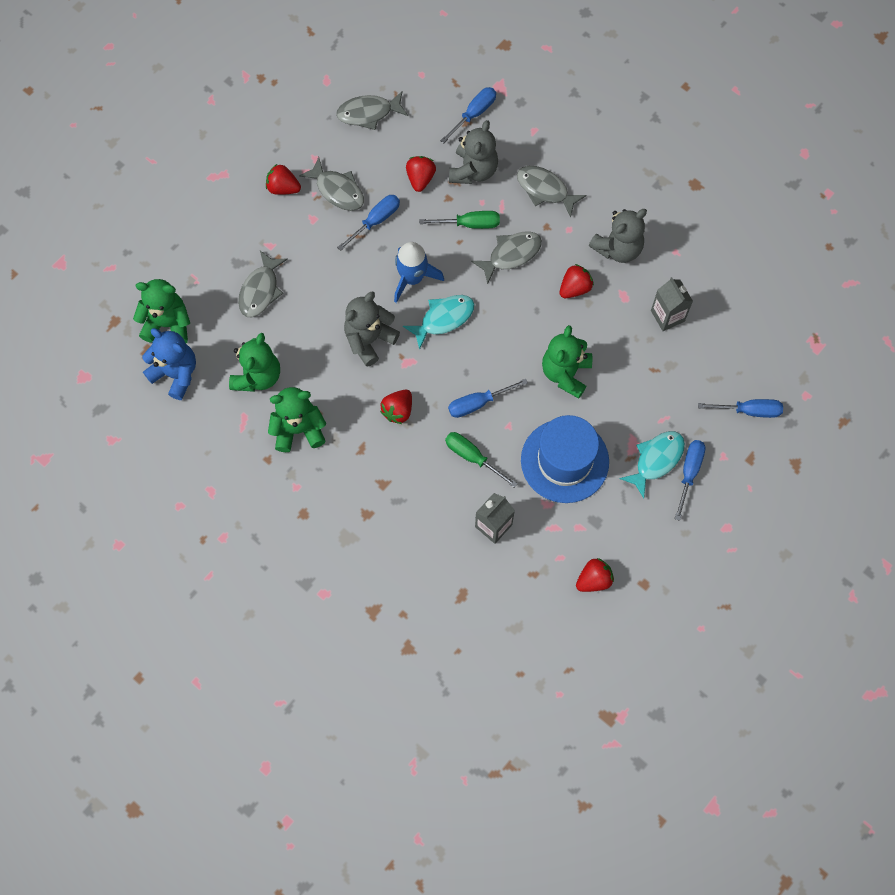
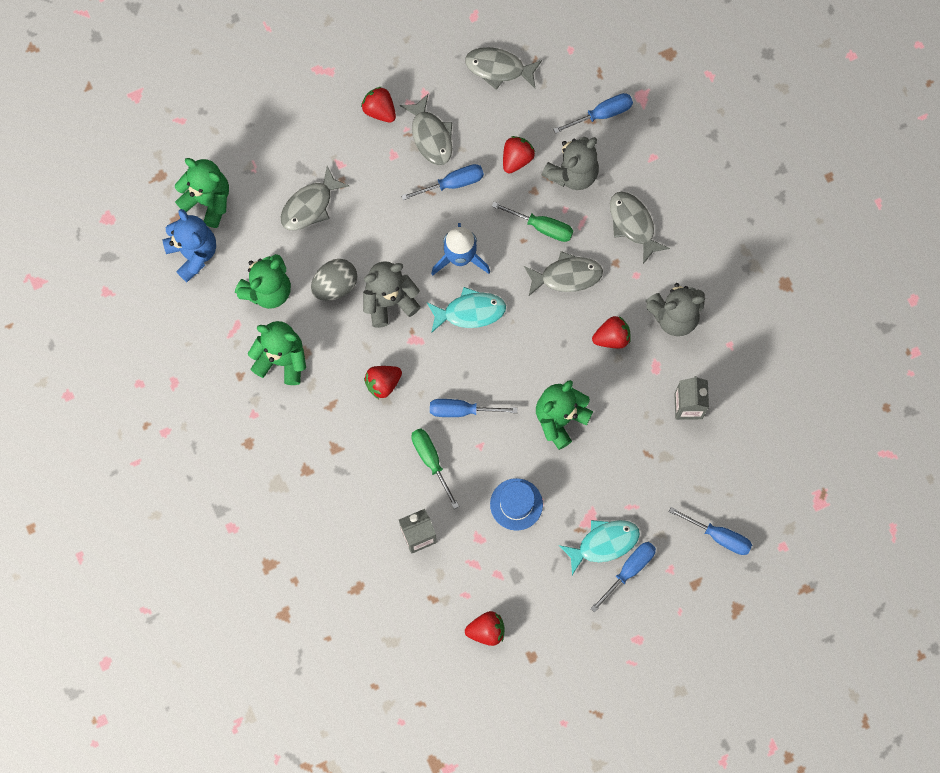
camera: 25 degrees right, 5 degrees up
(315, 347) = (335, 285): none -> grey egg
(564, 461) = (516, 504): blue hat -> blue hat, size x0.57

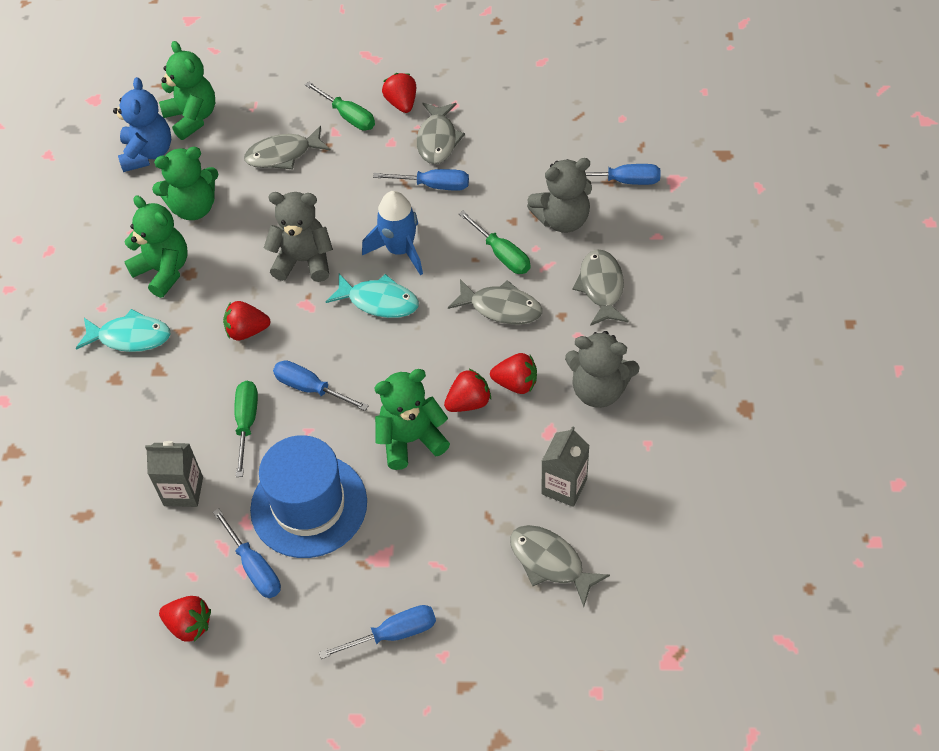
camera: 30 degrees right, 20 degrees down
(335, 285) = (260, 228): grey egg -> none
(341, 143) = (348, 116): none -> green screwdriver
(498, 68) = (540, 109): grey fish -> grey fish (550, 562)
(516, 159) = (512, 188): red strawberry -> red strawberry (468, 402)
(516, 504) = (309, 505): blue hat -> blue hat, size x1.74
(604, 543) = (381, 591): turquoise fish -> turquoise fish (130, 337)
(718, 536) = (523, 644): blue screwdriver -> blue screwdriver (254, 567)

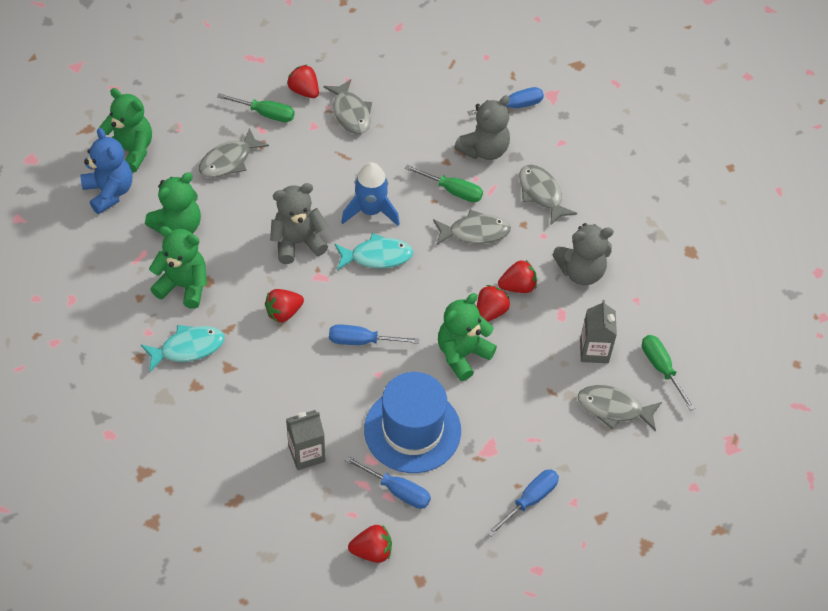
camera: 30 degrees left, 0 degrees up
(246, 423) = (326, 385): green screwdriver -> green screwdriver (661, 369)
(433, 185) = (368, 151): blue screwdriver -> none

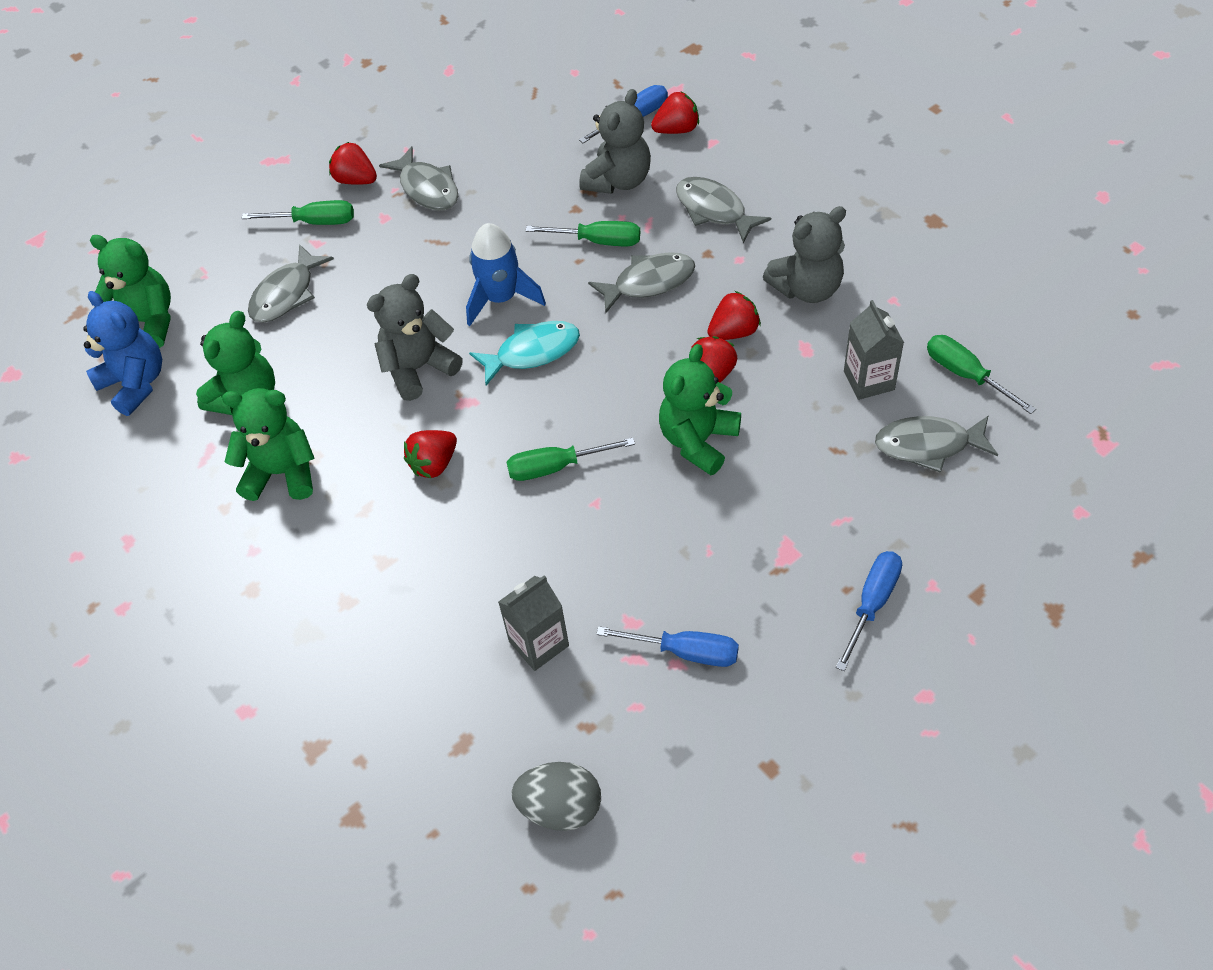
camera: 10 degrees left, 0 degrees up
(188, 348) = (317, 554): turquoise fish -> none
(281, 560) = (560, 808): none -> grey egg
(362, 341) = (556, 467): blue screwdriver -> green screwdriver
(372, 551) = (685, 749): red strawberry -> red strawberry (676, 129)
(412, 430) = (672, 562): blue hat -> none

